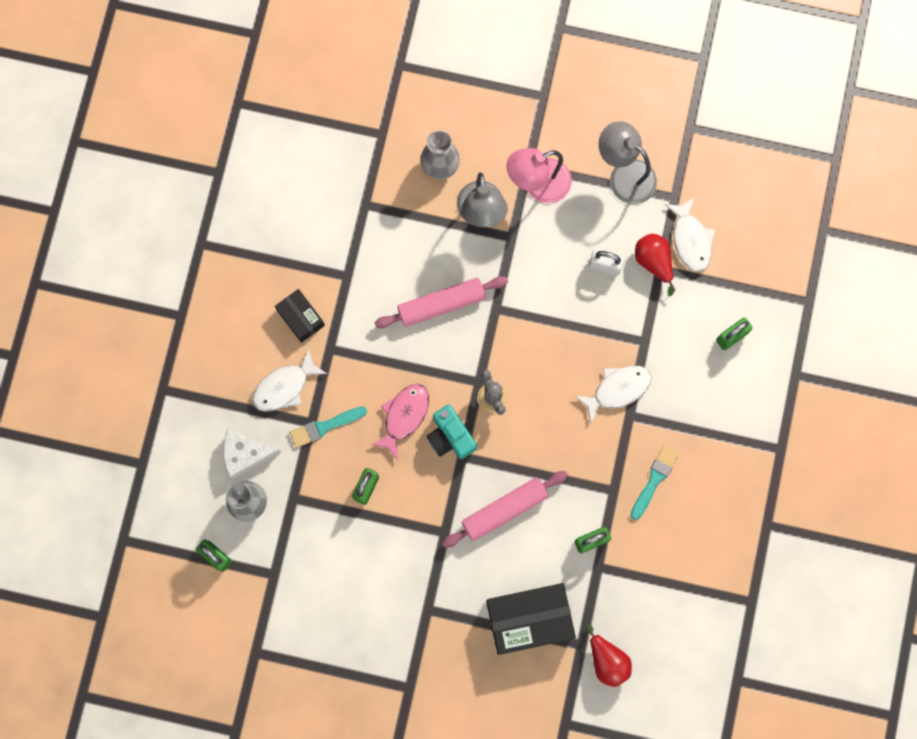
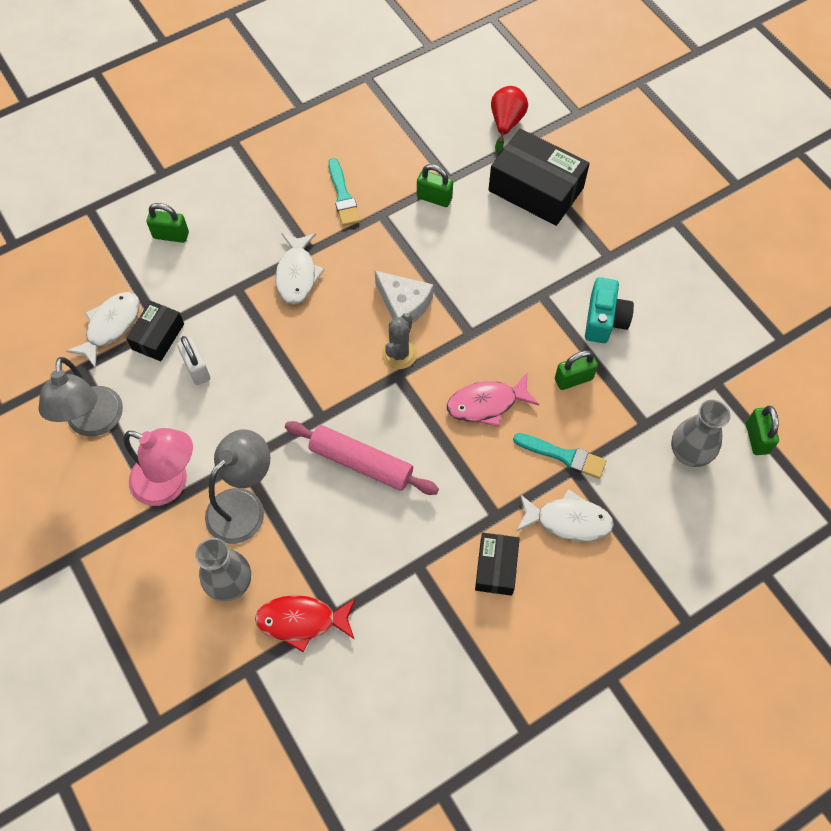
camera: 135 degrees left, 15 degrees down
(246, 454) = (657, 495): white cheese -> white cheese (404, 305)
(379, 185) = (302, 621): none -> red fish
(450, 436) = (464, 356): turquoise camera -> turquoise camera (604, 320)
(504, 510) = (477, 270): pink rolling pin -> none
(617, 390) = (297, 274): white fish -> white fish turned 105 degrees counterclockwise
(653, 262) = (158, 336): red pear -> black box
(654, 480) = (343, 196): turquoise brush -> turquoise brush turned 90 degrees counterclockwise

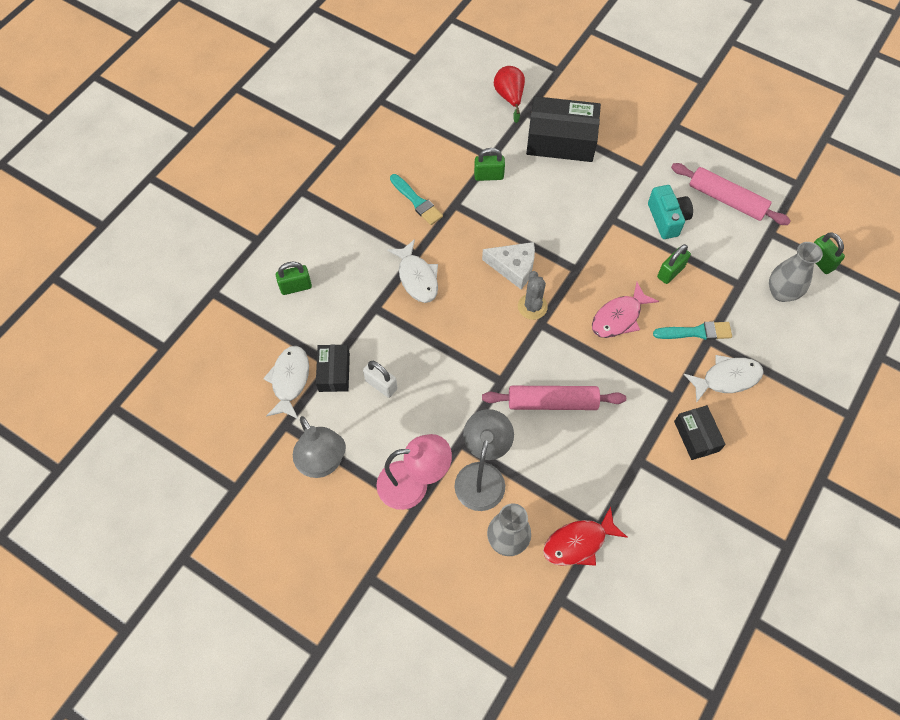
camera: 25 degrees left, 0 degrees up
(686, 326) = (726, 200): none -> pink rolling pin

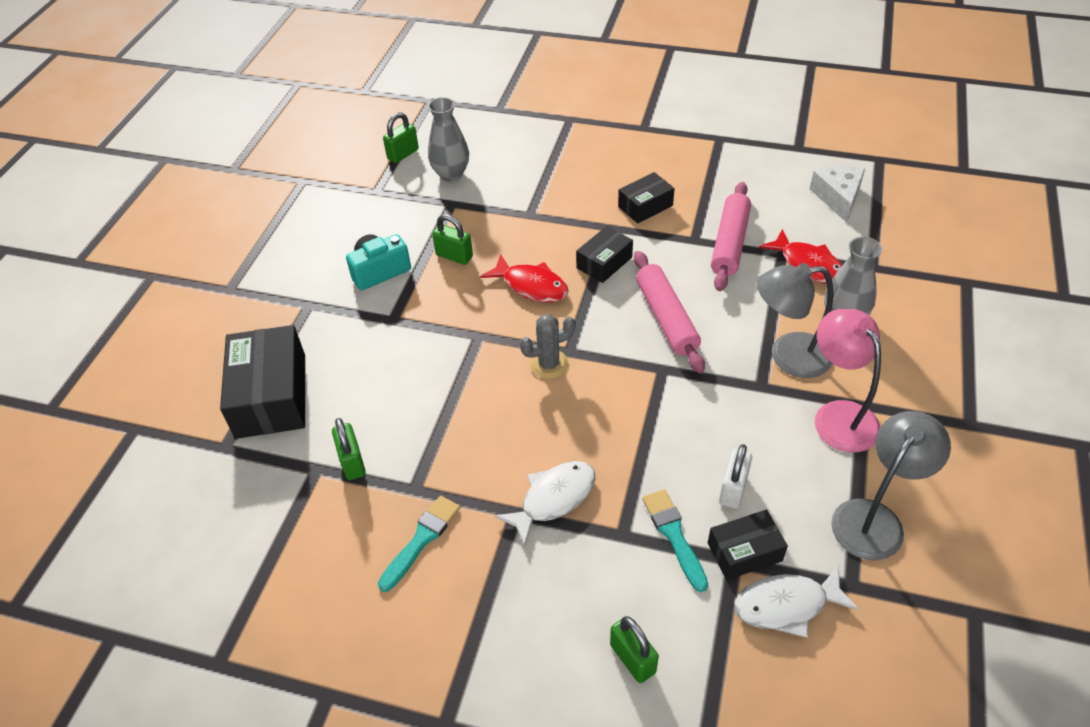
camera: 105 degrees left, 15 degrees down
(509, 97) = (195, 475): red pear -> none
(513, 267) = (498, 396): white cheese -> white cheese (838, 197)
(619, 317) = (531, 286): pink fish -> red fish
(630, 378) = (604, 262): none -> black box
(696, 332) = (525, 225): turquoise brush -> turquoise brush (674, 535)
(726, 200) = (338, 229): pink rolling pin -> pink rolling pin (729, 243)
(727, 378) = (570, 196): white fish -> none

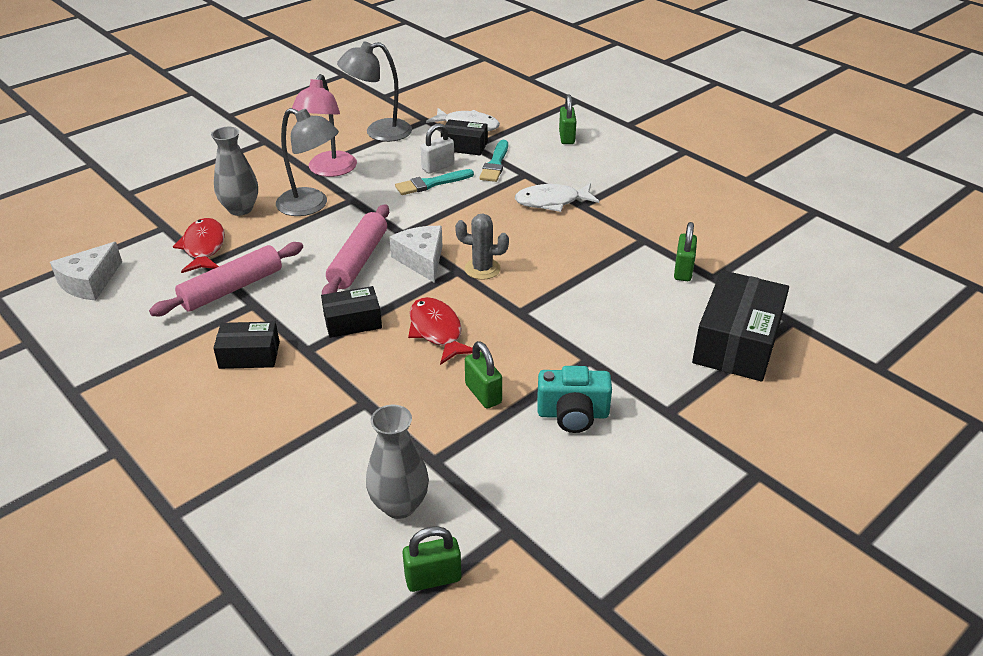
camera: 150 degrees left, 10 degrees down
(421, 540) = (654, 215): turquoise brush -> turquoise brush (431, 184)
(612, 347) = (421, 260): none -> white cheese

